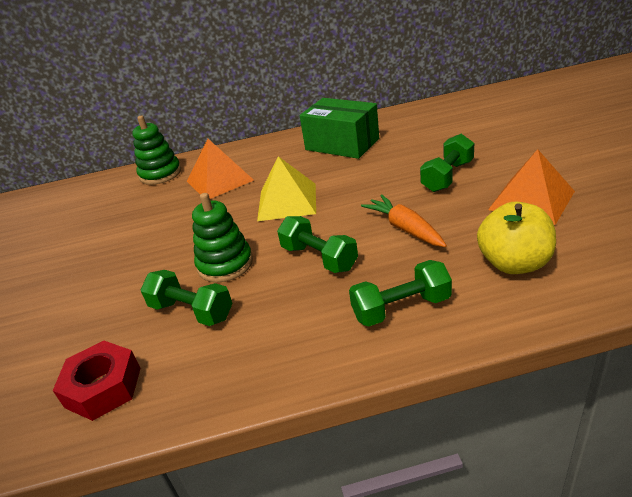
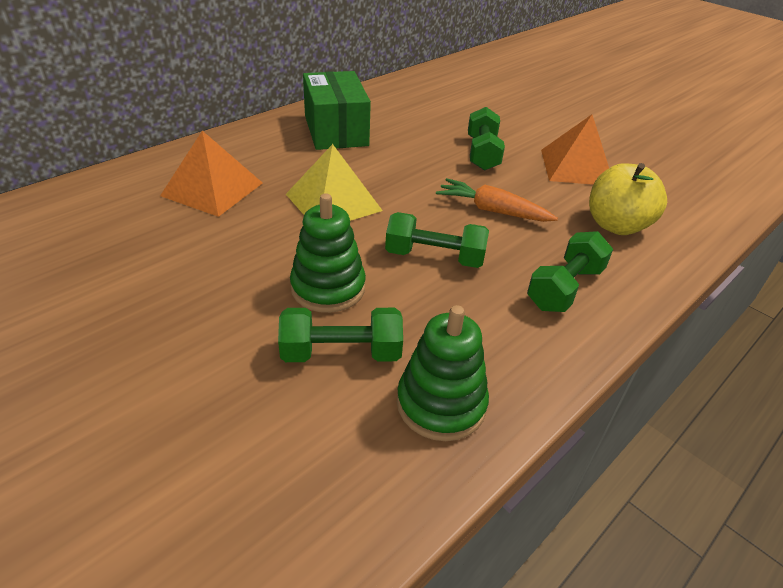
camera: 40 degrees left, 5 degrees up
(103, 387) = (316, 482): red nut -> none
(160, 174) = (105, 192): green stacking toy -> green stacking toy (441, 404)
(342, 144) = (335, 130): green box -> green box turned 75 degrees clockwise

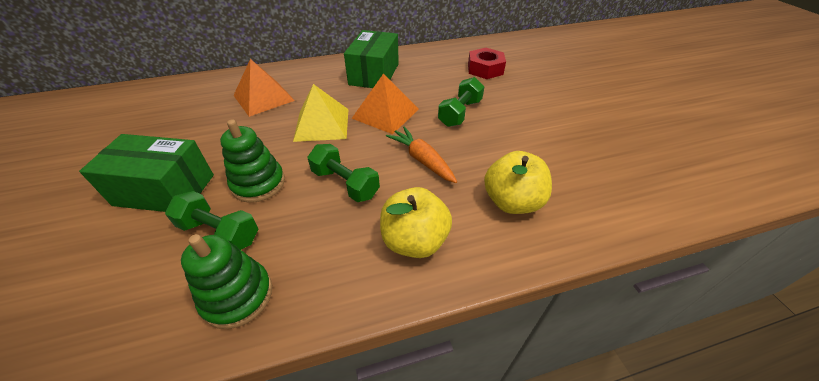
camera: 30 degrees right, 5 degrees up
(202, 334) = (165, 190): none -> green box
(462, 101) = (485, 69): none -> red nut
(565, 288) = (414, 241): green dumbbell -> yellow apple
(576, 167) = (527, 142): orange pyramid -> orange pyramid (385, 113)

